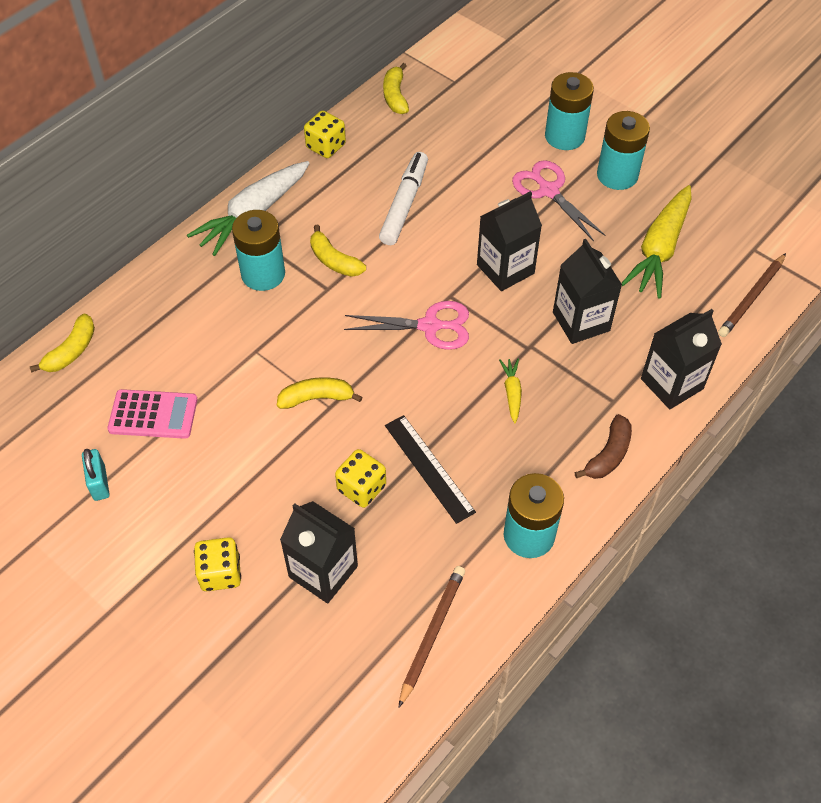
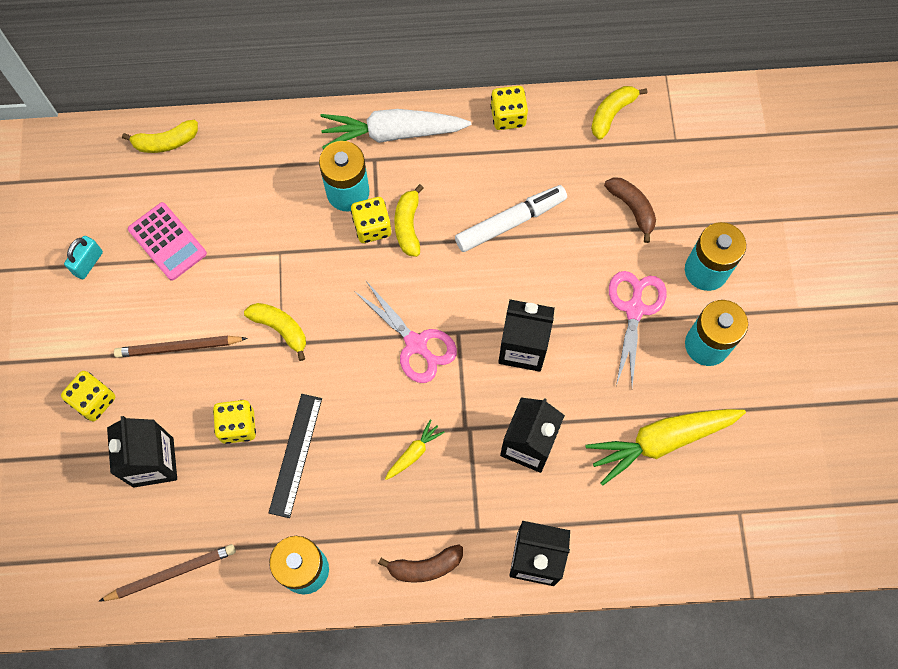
camera: 45 degrees right, 15 degrees up
(308, 281) = (372, 227): none -> yellow dice
(475, 137) = (632, 208): none -> brown banana
(751, 297) = (684, 550): brown pencil -> brown pencil (179, 347)

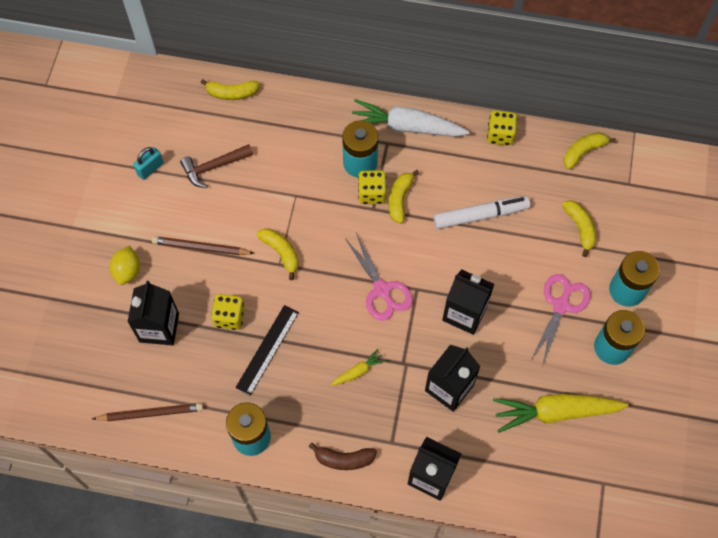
camera: 15 degrees right, 5 degrees down
(94, 400) = (127, 271): yellow dice -> yellow lemon
(167, 241) = (213, 167): pink calculator -> brown hammer
(632, 208) = (580, 228): brown banana -> yellow banana

